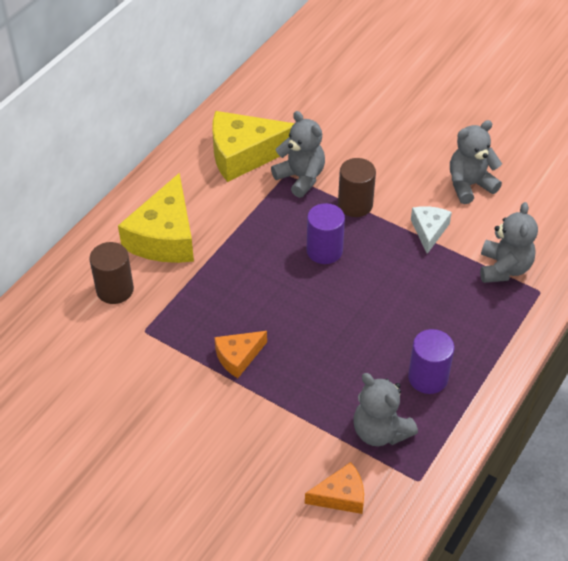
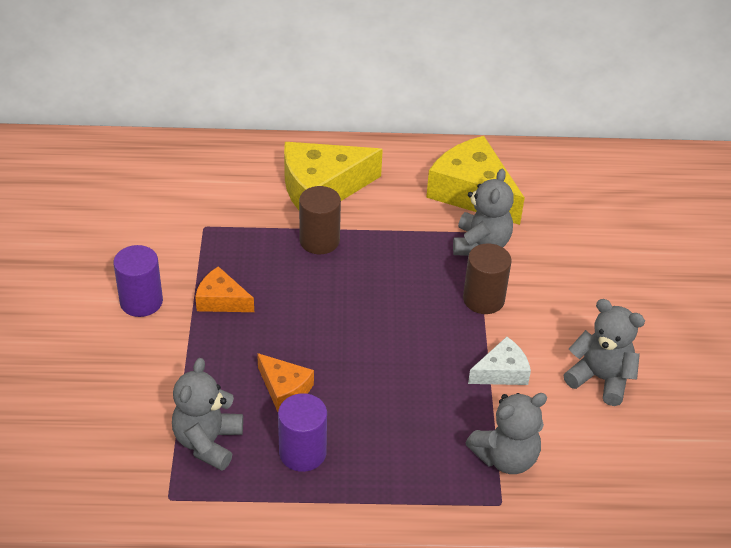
camera: 55 degrees right, 5 degrees down
(115, 290) = (234, 187): brown cylinder -> brown cylinder (319, 241)
(324, 251) = (401, 303): purple cylinder -> purple cylinder (141, 302)
(341, 496) = (112, 444): orange cheese -> orange cheese (284, 389)

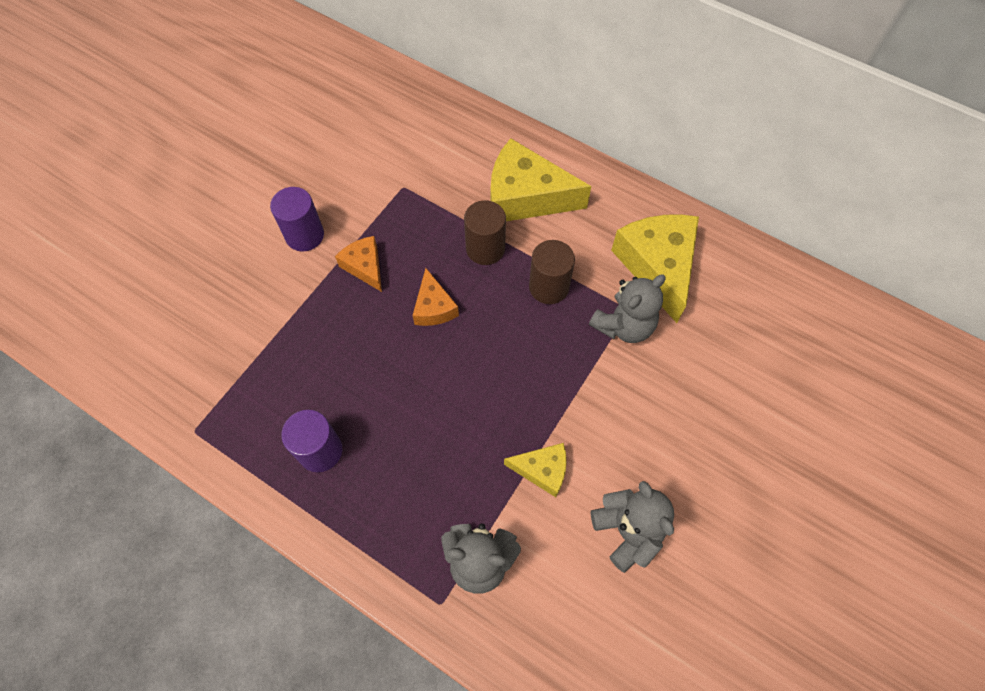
camera: 35 degrees right, 20 degrees up
(208, 442) = (258, 397): grey teddy bear -> none
(284, 389) = (351, 380): orange cheese -> orange cheese (434, 307)
(483, 299) = (583, 385): brown cylinder -> brown cylinder (549, 287)
(502, 372) = (542, 470): white cheese -> yellow cheese

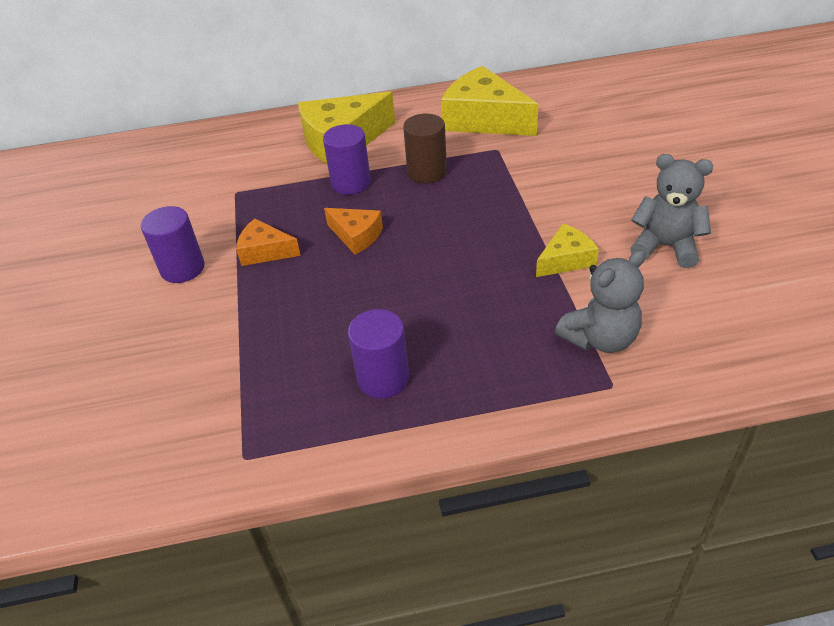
camera: 40 degrees left, 20 degrees down
(485, 248) = (351, 183): brown cylinder -> purple cylinder
(624, 325) = (506, 157): grey teddy bear -> none

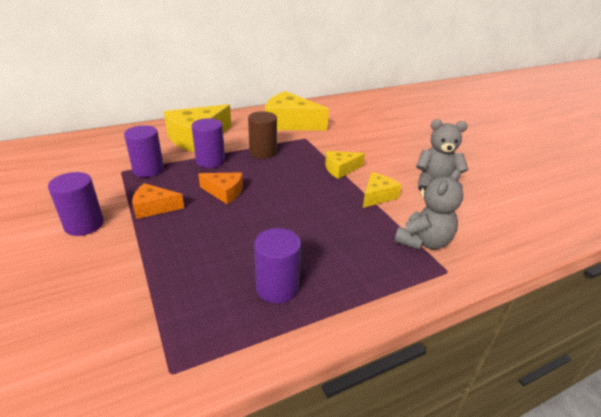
camera: 20 degrees left, 10 degrees down
(268, 192) = (148, 170): none -> purple cylinder
(530, 209) = (341, 169): none -> yellow cheese

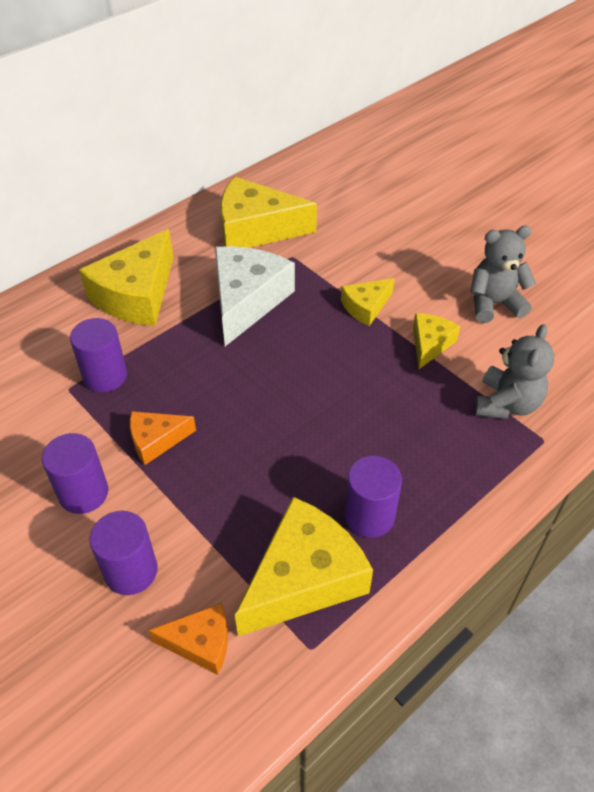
camera: 15 degrees left, 15 degrees up
(199, 317) = (304, 578): none -> yellow cheese
(210, 161) = (182, 337): purple cylinder -> purple cylinder (131, 571)
(224, 192) = (233, 389): orange cheese -> orange cheese (200, 643)
(263, 152) = (247, 301): brown cylinder -> white cheese

